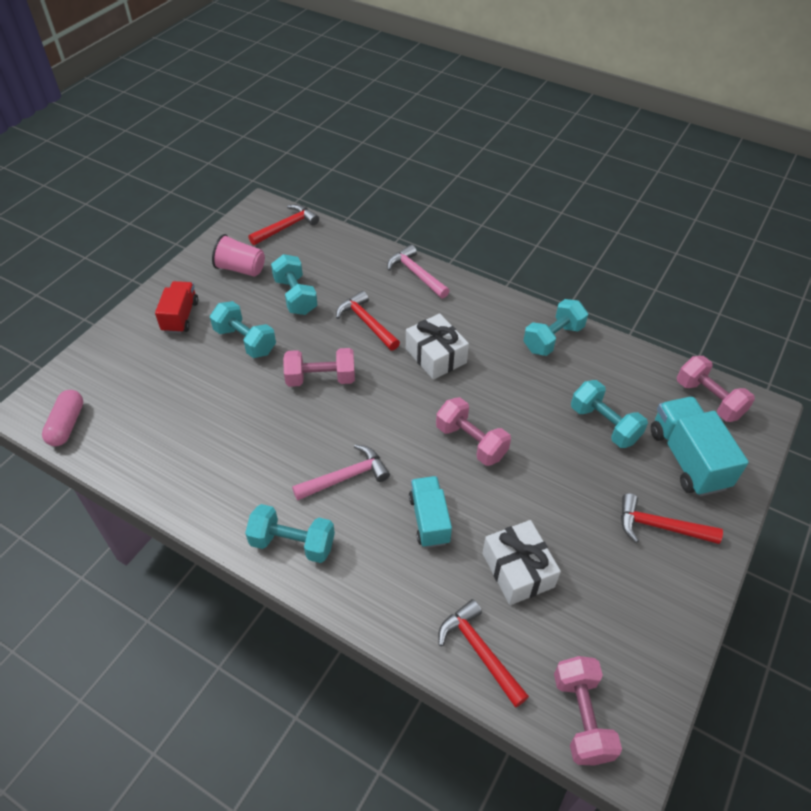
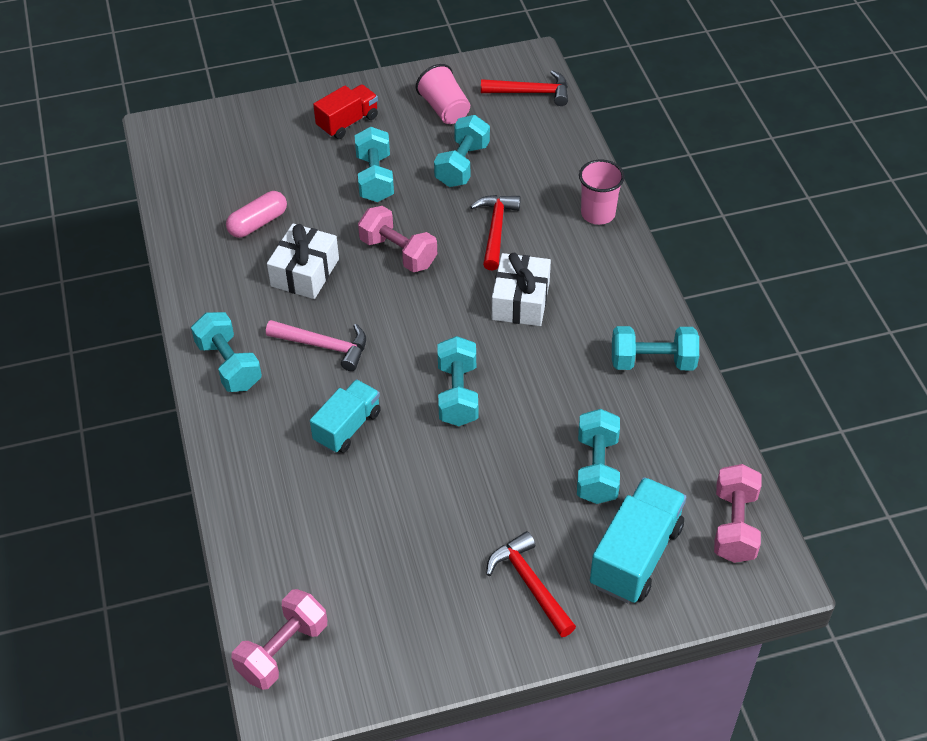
camera: 45 degrees right, 0 degrees up
(67, 425) = (174, 159): pink capsule -> pink capsule (258, 223)
(416, 274) = (598, 214): pink hammer -> pink cup
(471, 442) = (457, 394): pink dumbbell -> turquoise dumbbell
(479, 651) = (267, 546): red hammer -> none
(518, 570) = (368, 517): white gift -> white gift (305, 272)

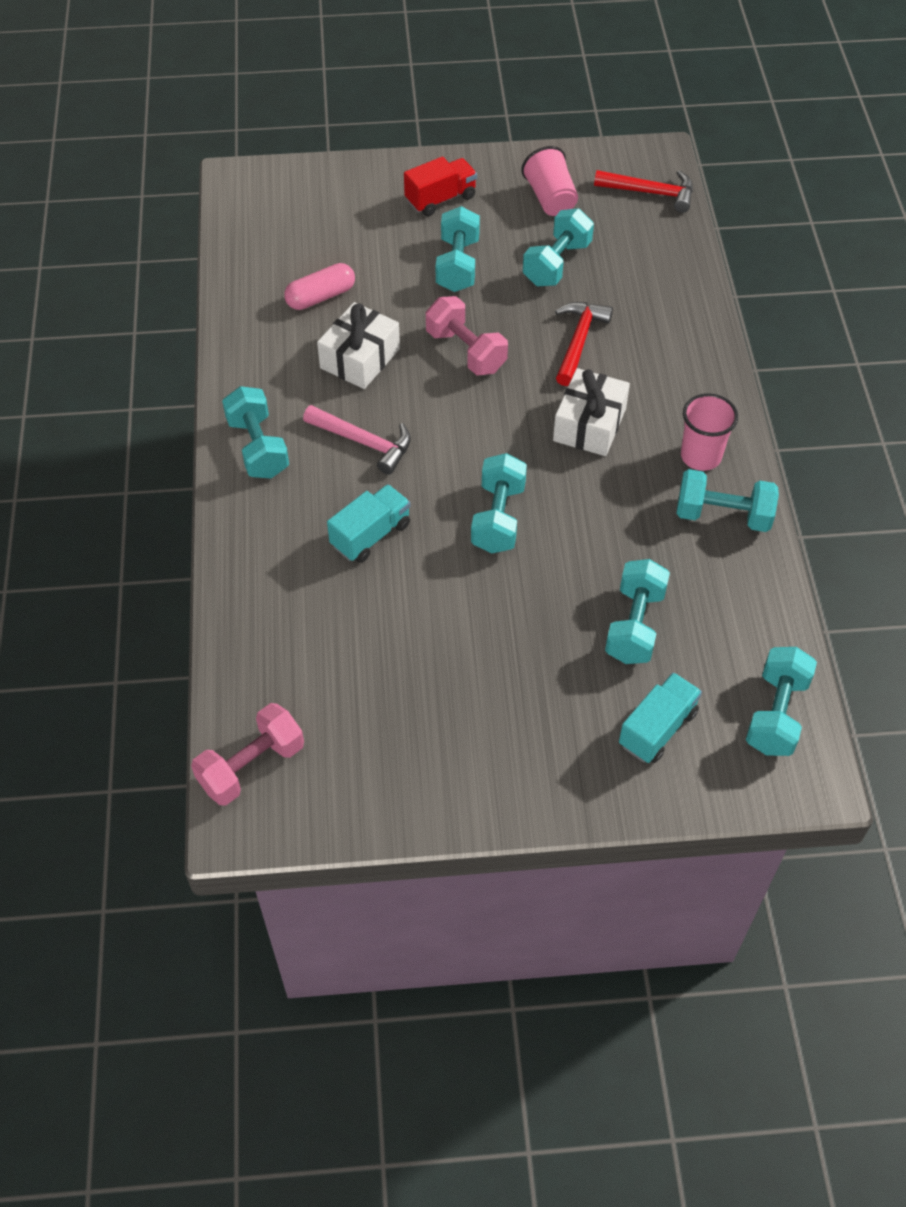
camera: 10 degrees right, 5 degrees up
(529, 584) = (533, 740): red hammer -> none
(598, 214) = (697, 340): pink cup -> pink cup (701, 456)
(635, 555) = (657, 728): turquoise truck -> turquoise truck, size x0.66
(734, 525) = (776, 714): pink dumbbell -> turquoise dumbbell

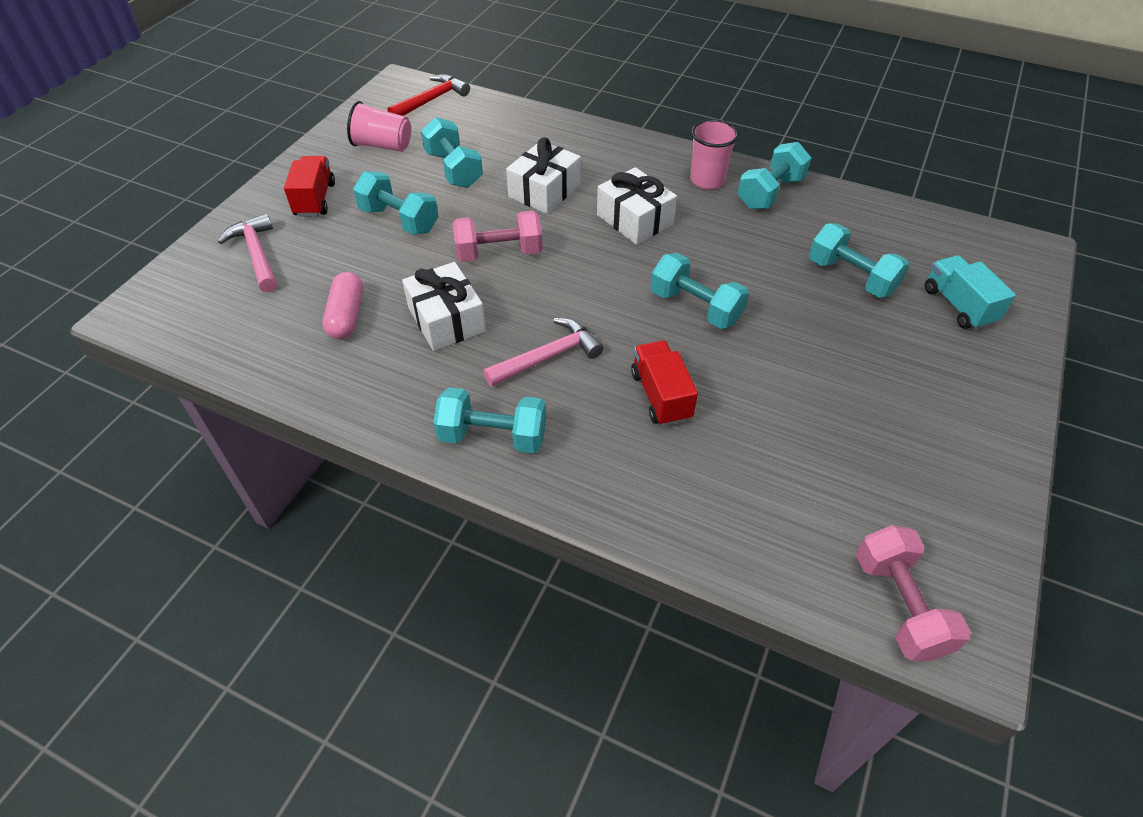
camera: 60 degrees left, 5 degrees down
(349, 205) = (257, 254): none -> pink hammer
(371, 535) = (661, 396): turquoise truck -> red truck
(578, 341) = (544, 191): red hammer -> white gift
(776, 714) = (967, 242): turquoise dumbbell -> none

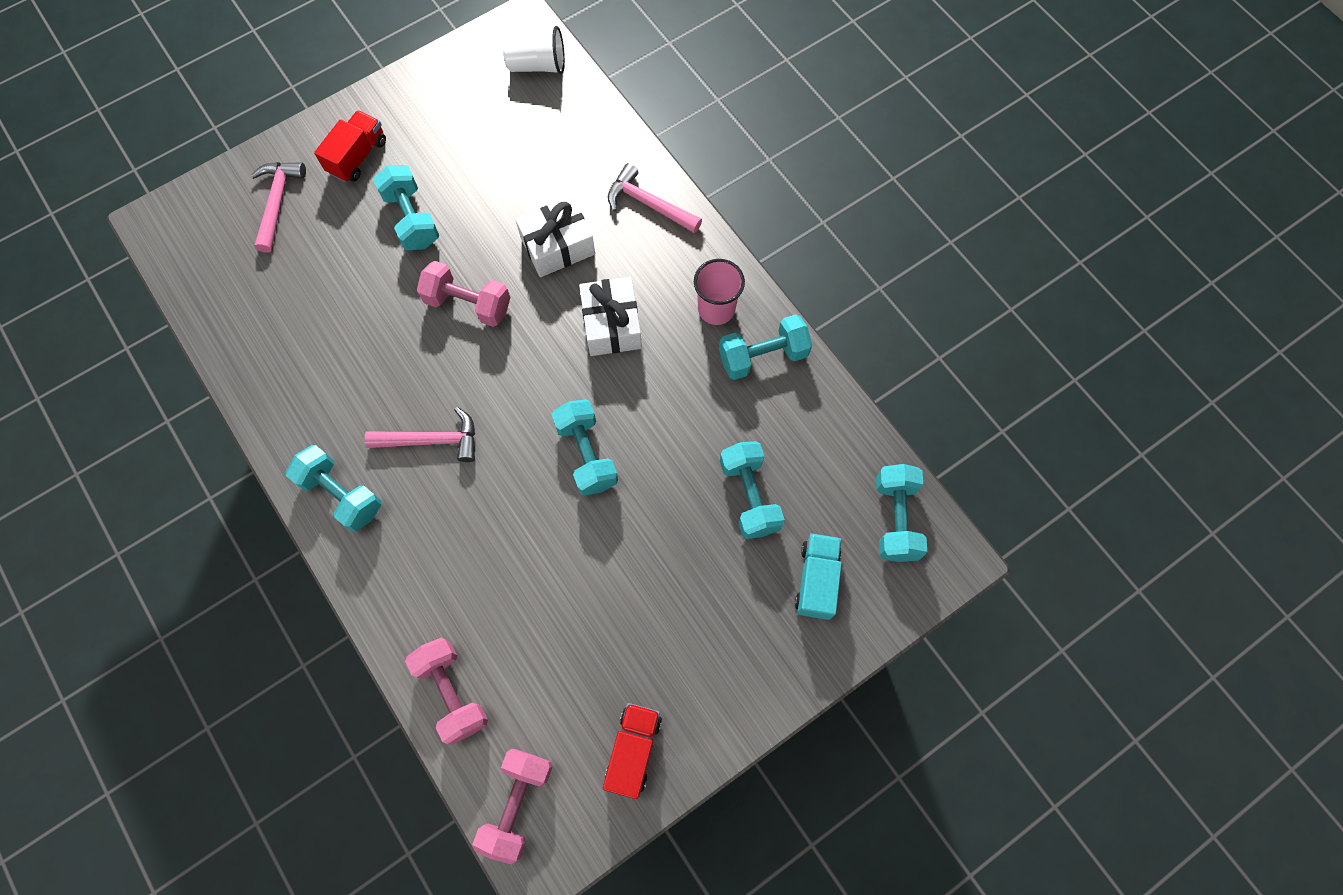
camera: 30 degrees right, 20 degrees up
(347, 316) = (308, 311): pink capsule -> none
(383, 145) = (454, 111): pink cup -> none
(432, 100) = (537, 65): red hammer -> white cup
(446, 320) = (380, 357): white gift -> none
(454, 169) = (497, 176): turquoise dumbbell -> turquoise dumbbell (895, 519)
(594, 143) = (648, 204): none -> pink hammer
(661, 396) = (490, 528): red truck -> red truck (633, 750)
(746, 543) = (452, 692): none -> pink dumbbell

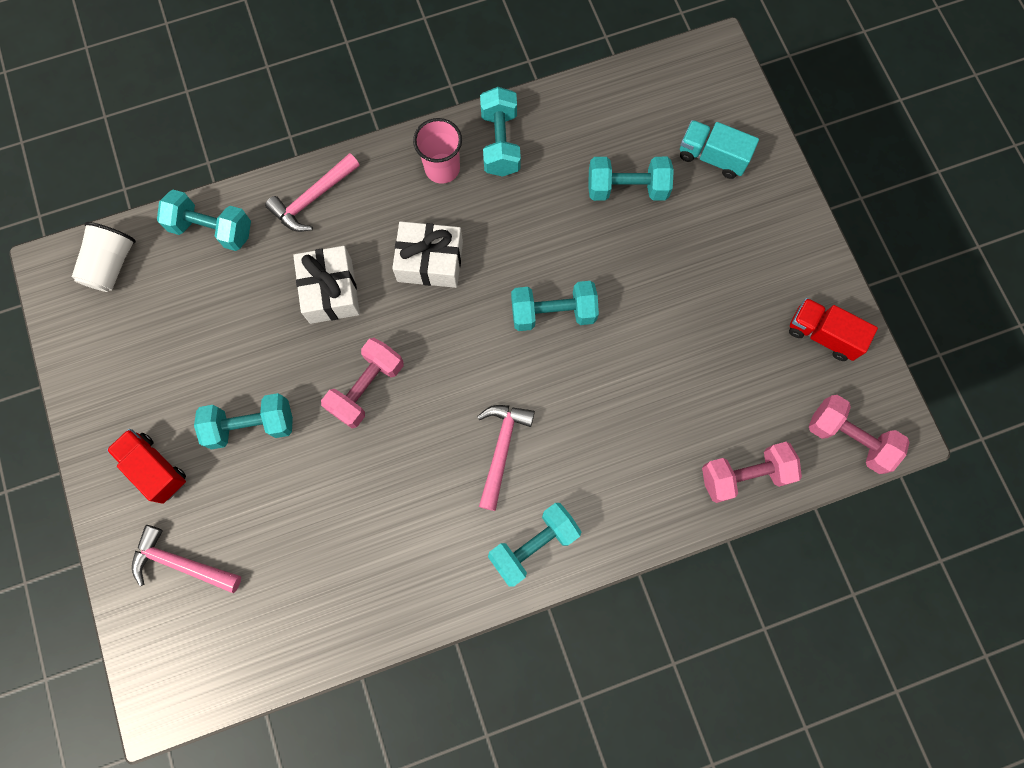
camera: 75 degrees left, 5 degrees up
(895, 519) = (674, 83): turquoise dumbbell -> turquoise dumbbell (212, 229)

